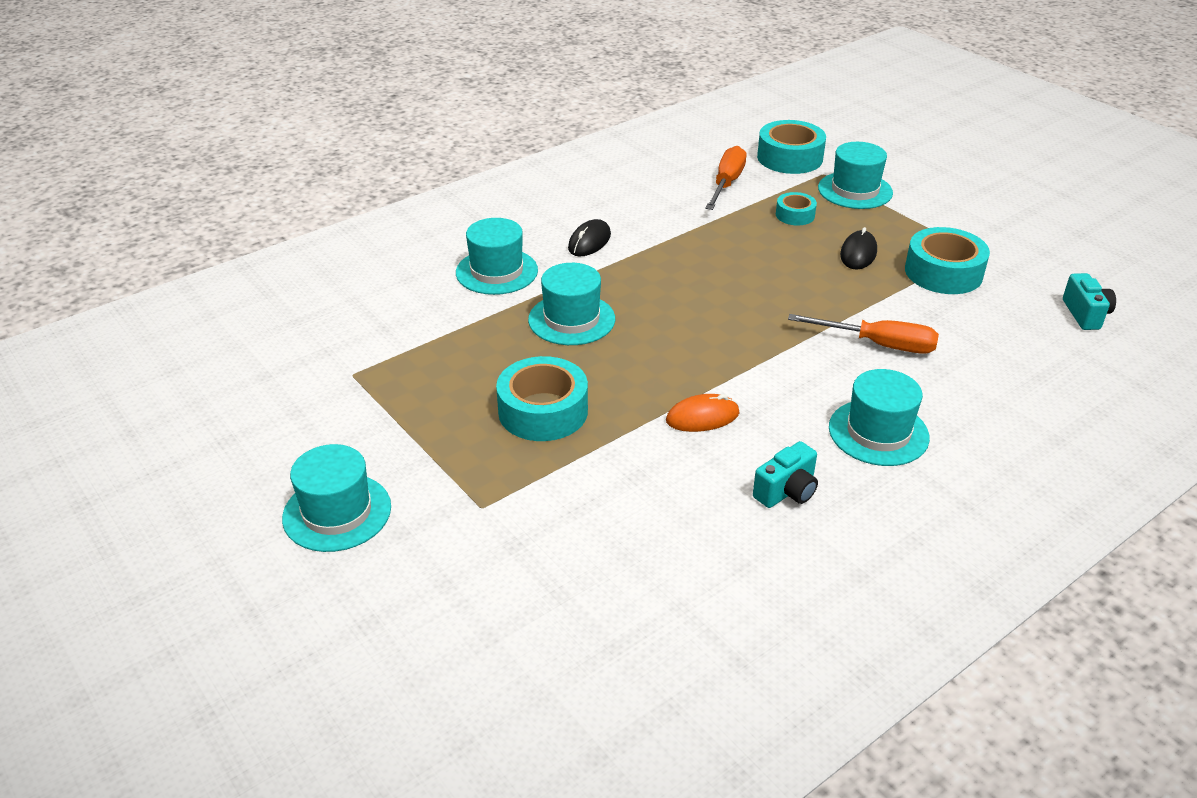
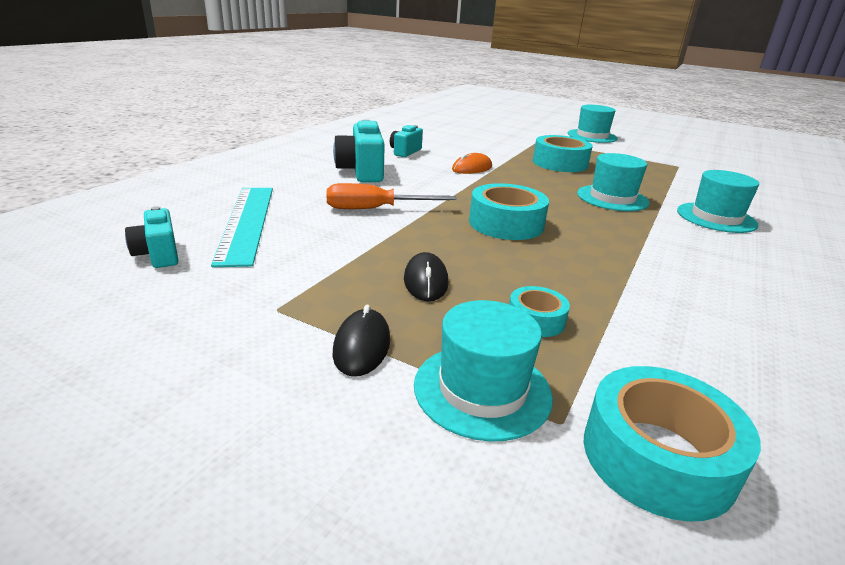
camera: 155 degrees right, 10 degrees down
(589, 241) = (696, 250): black mouse -> black mouse (361, 346)
(726, 183) = (678, 357): orange screwdriver -> none
(878, 432) = (362, 171): turquoise hat -> turquoise camera
(943, 272) = (318, 274): turquoise tape -> turquoise tape (506, 224)
(1019, 345) = (247, 222): none -> turquoise ruler

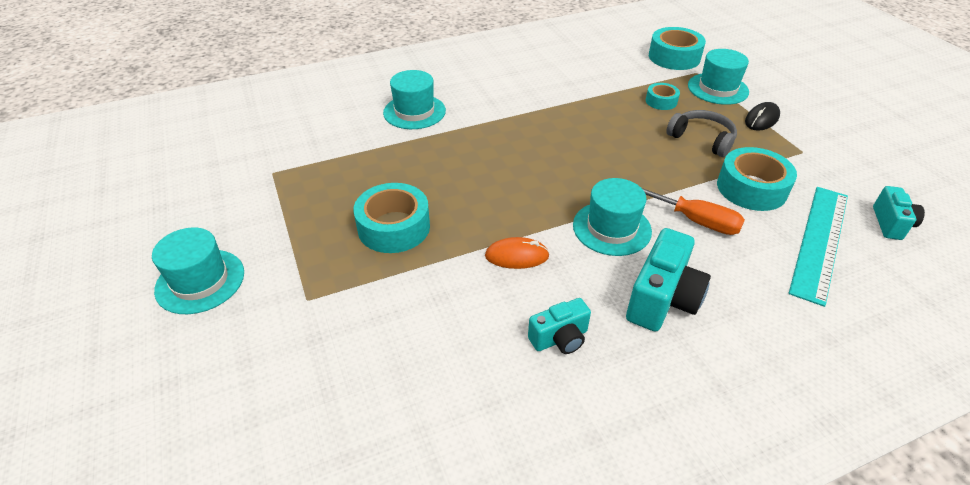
camera: 140 degrees left, 15 degrees up
(426, 281) = (702, 139): black mouse -> grey headphones
(506, 224) = (592, 163): turquoise tape -> turquoise tape (751, 188)
(612, 198) = (451, 157): turquoise hat -> turquoise hat (611, 228)

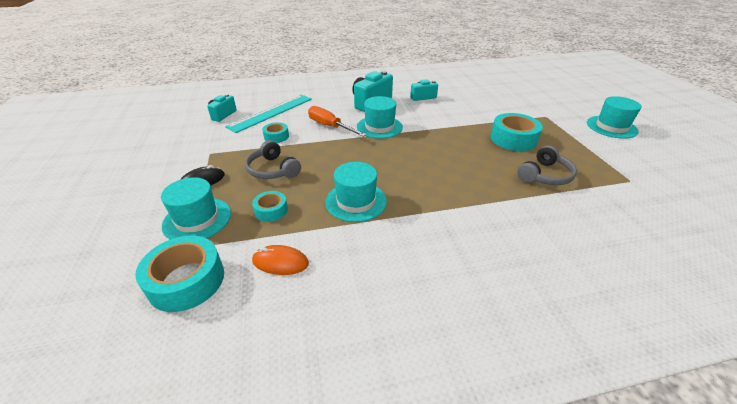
camera: 170 degrees left, 5 degrees down
(376, 168) = (544, 175): none -> grey headphones
(414, 112) = (533, 228): turquoise hat -> turquoise hat (356, 201)
(517, 256) = (437, 121): orange mouse -> orange mouse (280, 262)
(751, 188) = (276, 136): turquoise tape -> turquoise tape, size x0.55

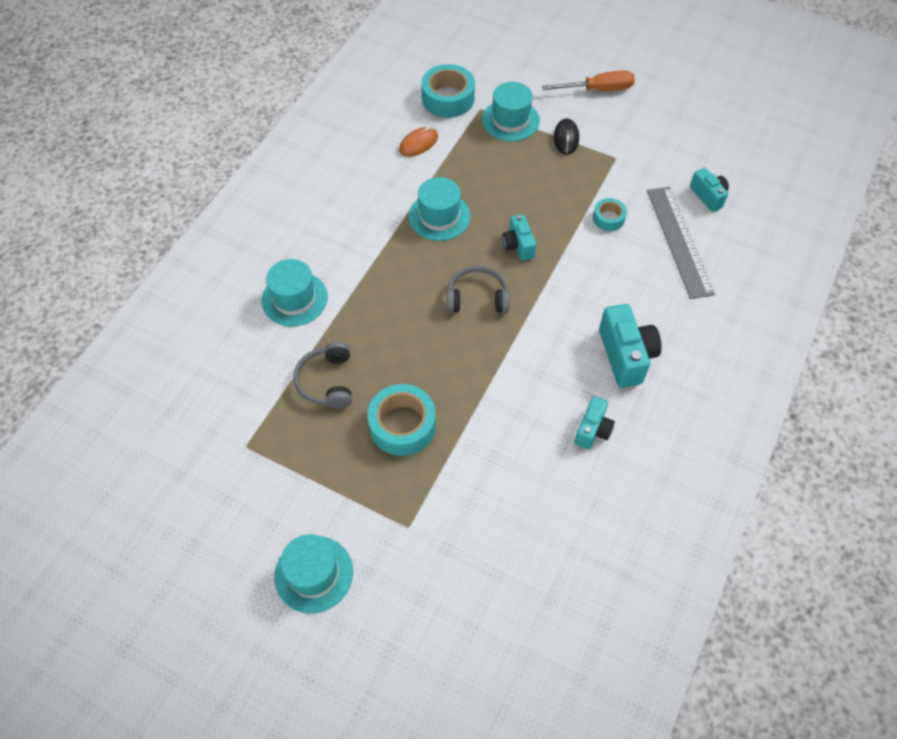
camera: 130 degrees right, 20 degrees up
(271, 112) = (679, 241): turquoise ruler -> grey ruler
(271, 210) = (480, 162): turquoise tape -> none
(273, 170) = (541, 188): grey headphones -> grey headphones (477, 298)
(330, 126) = (592, 274): orange screwdriver -> orange screwdriver (598, 89)
(339, 157) = (518, 245): none -> turquoise camera
(379, 127) = (550, 318): turquoise hat -> turquoise hat (294, 299)

